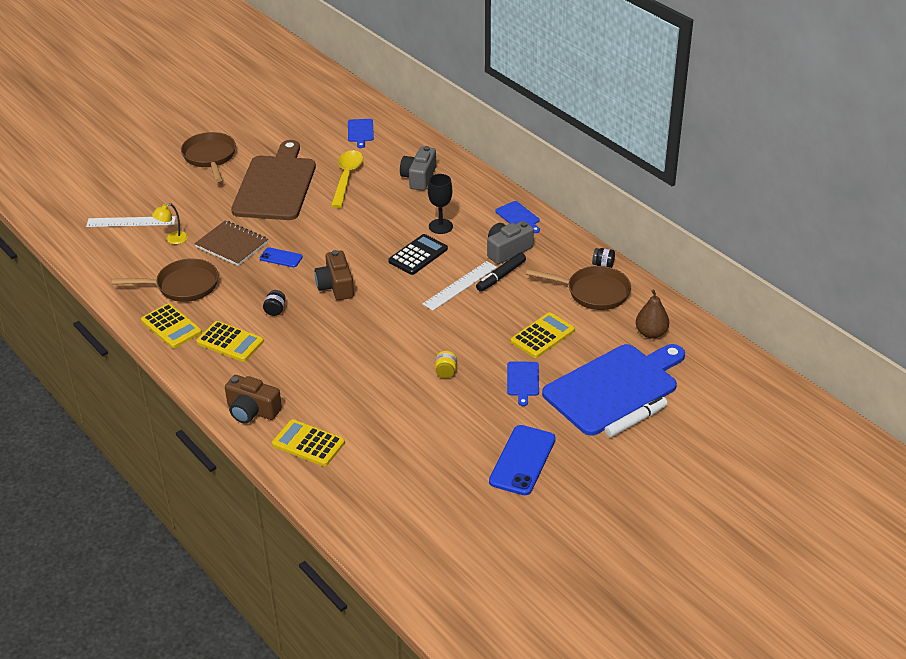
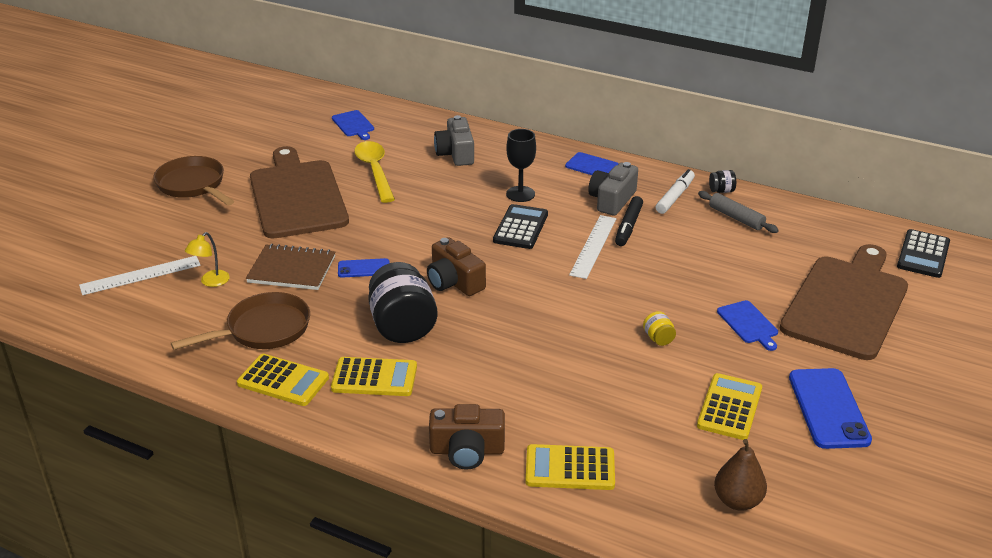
camera: 25 degrees left, 5 degrees down
(275, 310) = (402, 326): black jar -> black jar, size x2.38
(542, 336) = (726, 273): yellow calculator -> yellow calculator (729, 407)
(593, 292) = (736, 218): brown pan -> grey rolling pin
(614, 387) = (846, 304): blue cutting board -> brown cutting board
(636, 421) = (901, 331): white marker -> white marker (675, 197)
(651, 333) = (829, 241): brown pear -> brown pear (737, 501)
(718, 366) = (923, 254): none -> black calculator

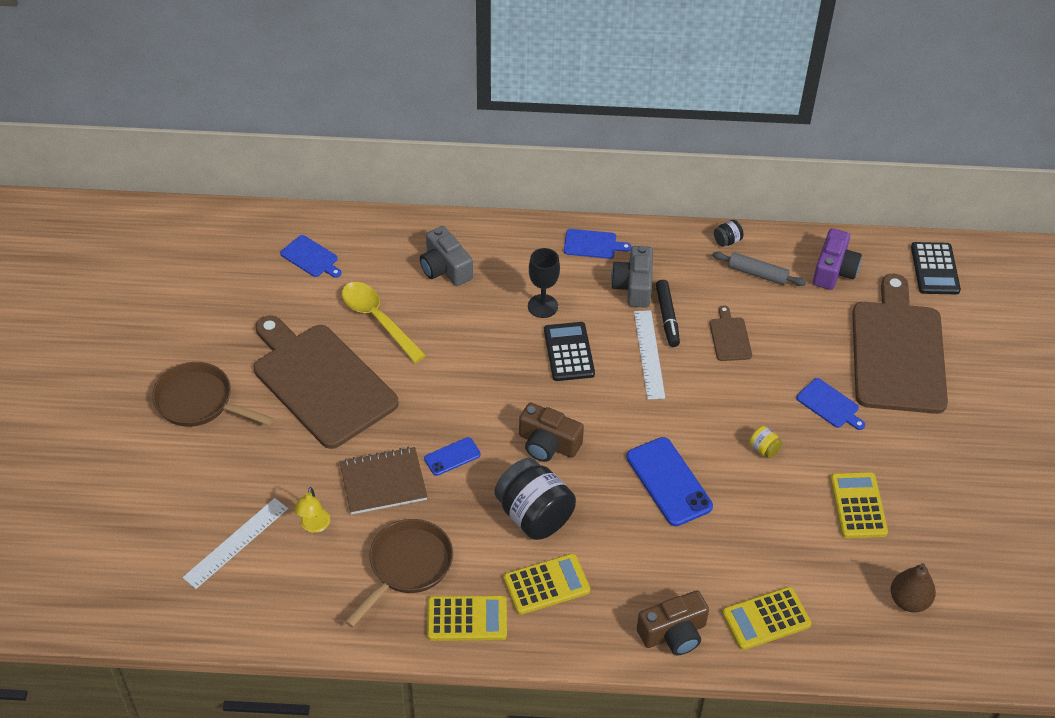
camera: 25 degrees left, 15 degrees up
(675, 197) = (689, 263): white marker -> none
(679, 253) = (730, 337): none -> brown cutting board
(815, 232) = (834, 270): none -> purple camera
(828, 408) = (934, 478): blue phone -> blue phone (668, 482)

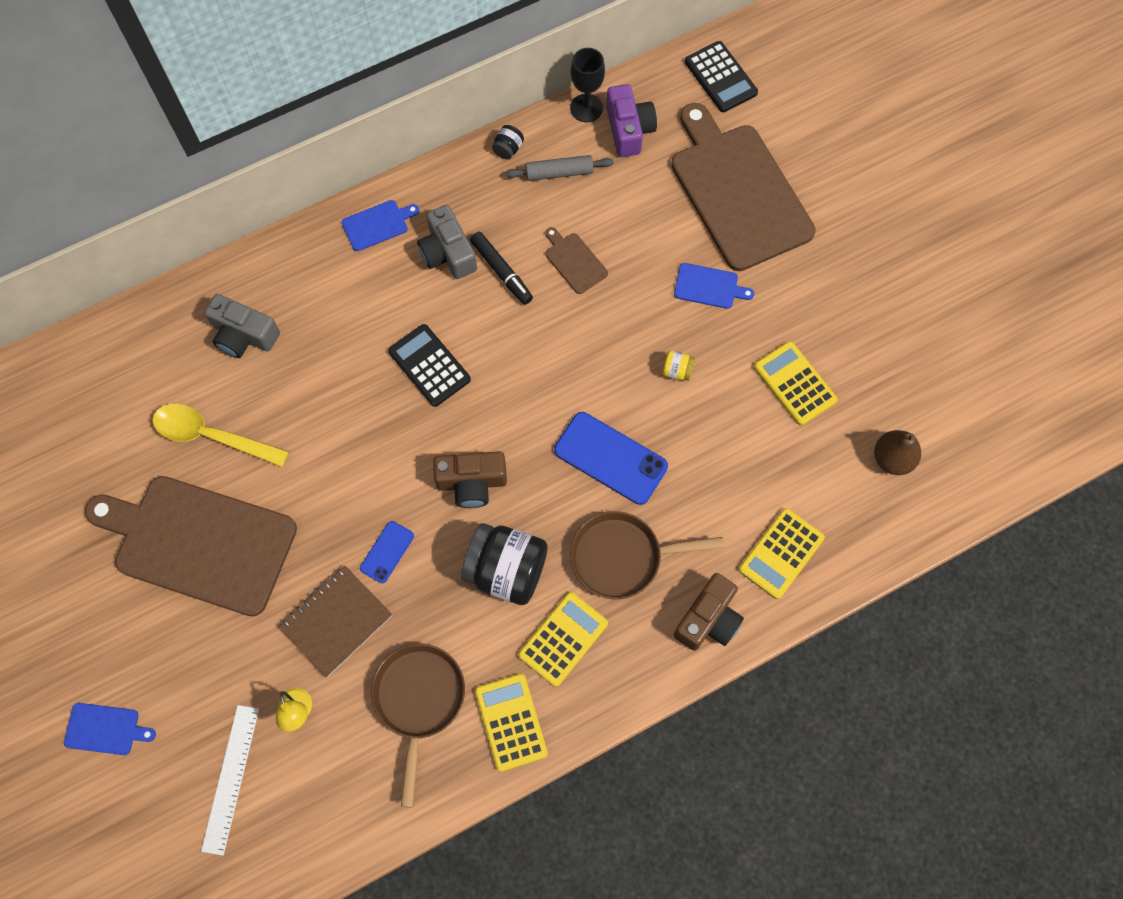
camera: 30 degrees left, 20 degrees up
(199, 402) = (85, 641): brown pan -> brown pan (622, 557)
(311, 257) = (92, 400): blue cutting board -> blue cutting board (105, 729)
(467, 619) = (511, 722): yellow calculator -> yellow calculator turned 75 degrees counterclockwise
(542, 306) = (371, 326): black goblet -> black goblet (586, 108)
(649, 354) = (508, 324): white ruler -> none

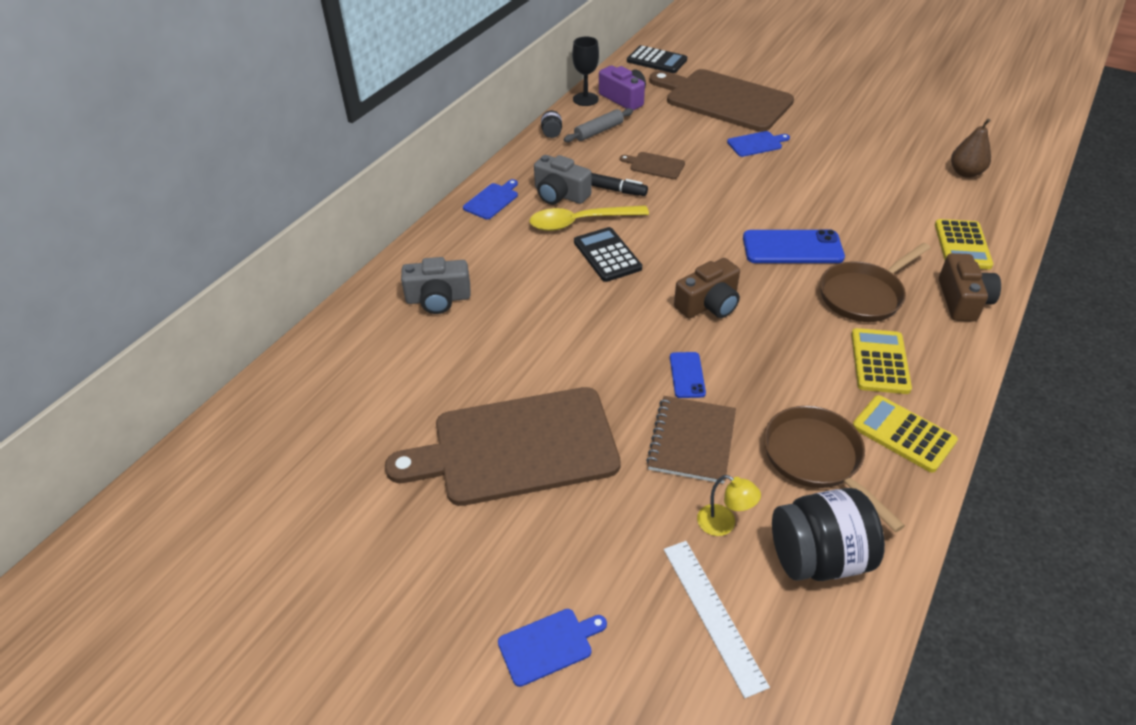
camera: 30 degrees left, 25 degrees down
(212, 436) = (465, 371): yellow spoon -> yellow spoon (580, 222)
(429, 365) = (607, 255): black calculator -> black calculator turned 45 degrees clockwise
(506, 571) = (791, 342): black jar -> black jar (818, 557)
(677, 371) = (783, 188): yellow jar -> none
(795, 383) = (864, 164): yellow calculator -> none

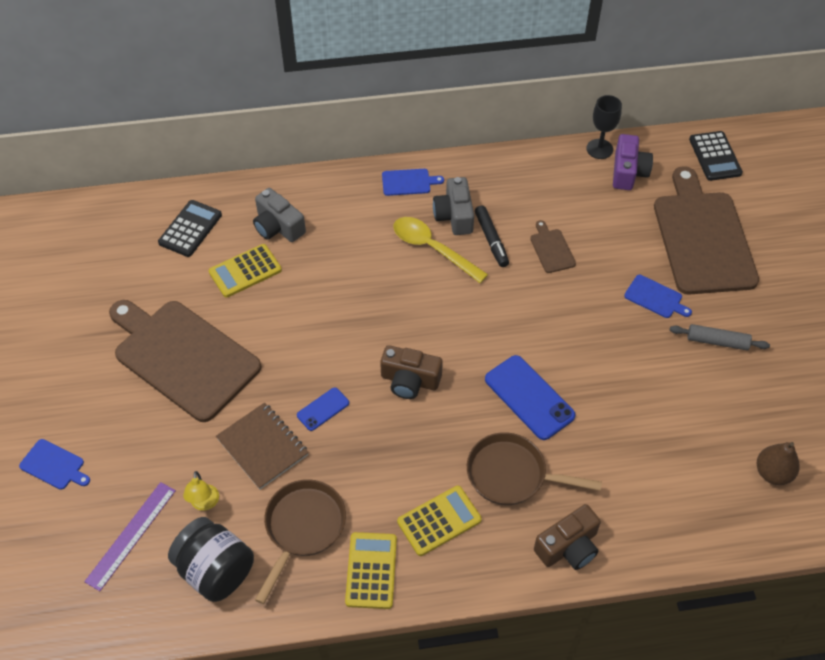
camera: 50 degrees right, 10 degrees up
(551, 133) = (528, 160): black jar -> none
(599, 131) = (562, 186): grey rolling pin -> grey rolling pin (717, 341)
(607, 255) = (409, 288): black calculator -> black calculator (190, 229)
(692, 441) = (262, 447): brown notebook -> brown notebook turned 75 degrees clockwise
(713, 614) = (131, 535): white ruler -> purple ruler
(962, 245) = (649, 516): yellow calculator -> yellow calculator (245, 271)

